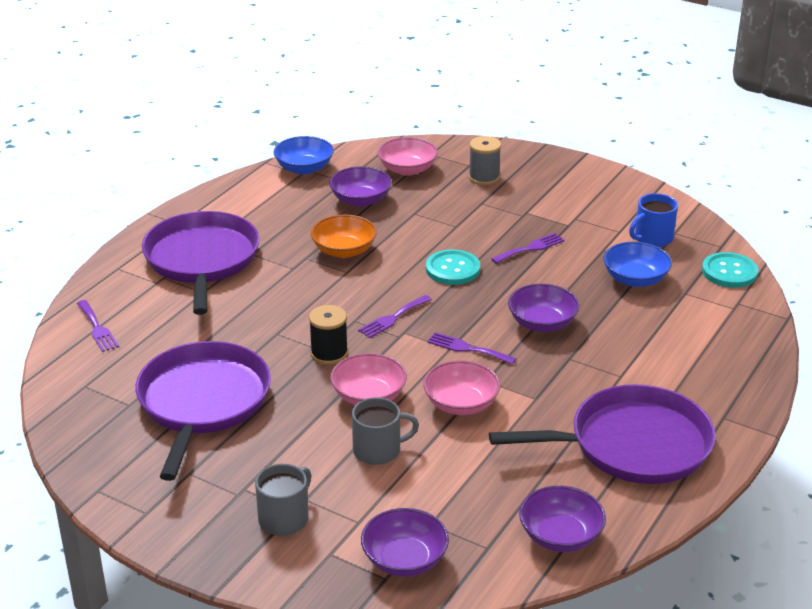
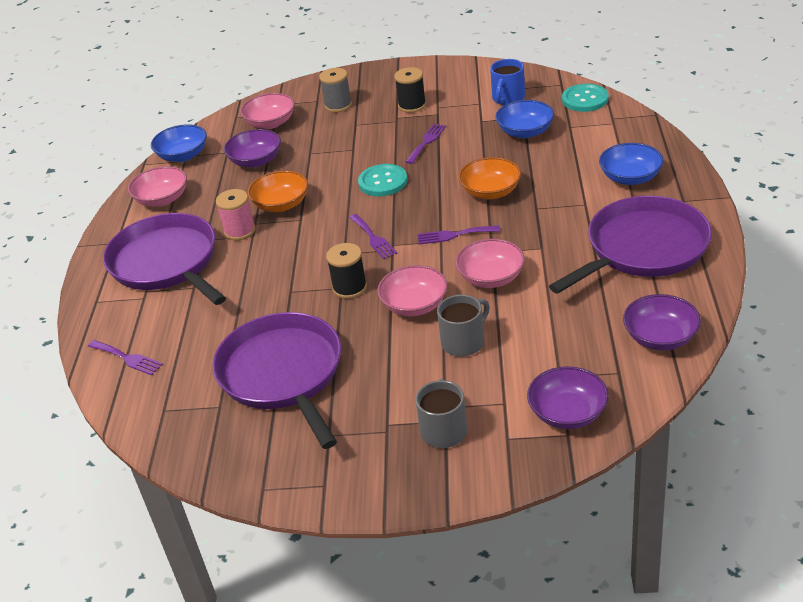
camera: 25 degrees left, 5 degrees up
(250, 201) = (162, 199): none -> pink bowl
(287, 259) = (240, 231): none -> pink spool
(393, 318) = (373, 238): purple fork -> purple fork turned 45 degrees counterclockwise
(542, 323) = (490, 192): purple bowl -> orange bowl
(552, 206) = (412, 105): none -> black spool
(693, 370) = (630, 177): none -> blue bowl

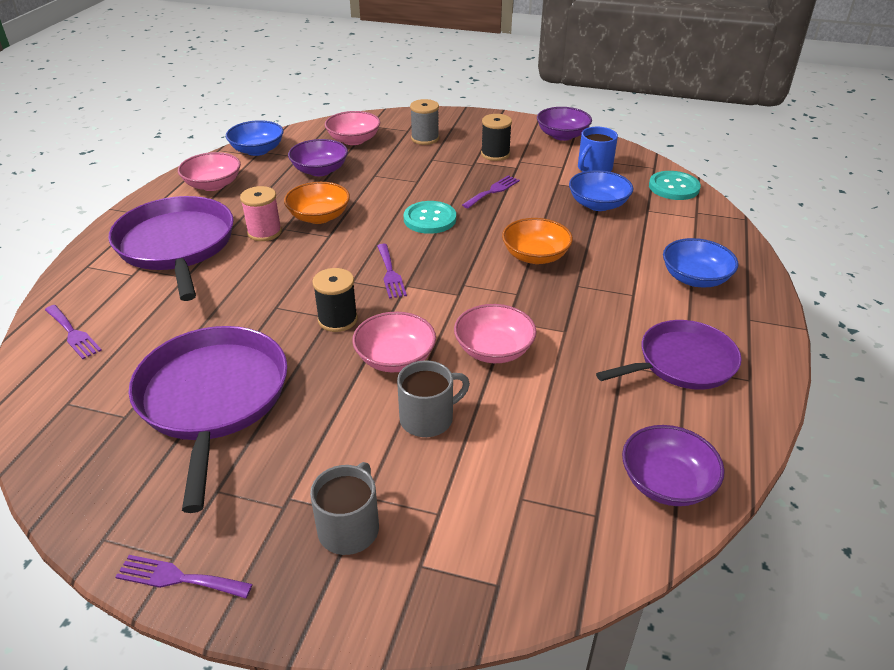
camera: 10 degrees right, 0 degrees up
(454, 235) = (476, 292): purple fork -> purple fork (178, 578)
(567, 413) = (510, 553): purple bowl -> purple bowl (562, 135)
(643, 248) = (682, 362): purple pan -> purple pan, size x0.66

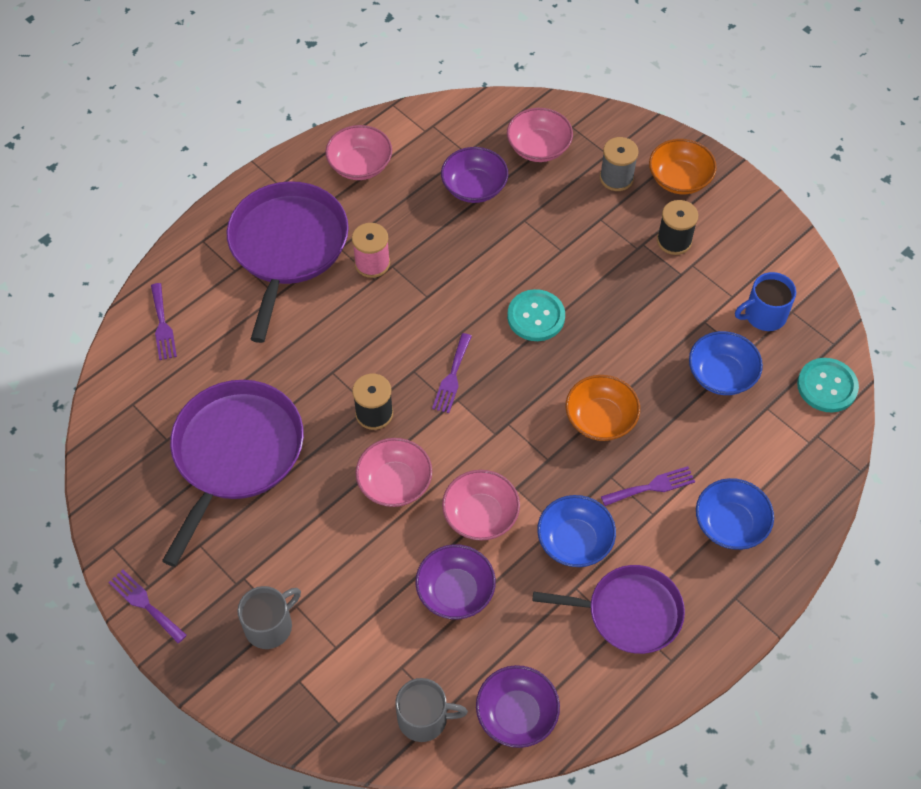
camera: 30 degrees right, 20 degrees up
(257, 150) = (430, 123): blue bowl -> blue bowl (574, 541)
(319, 217) = (433, 263): orange bowl -> orange bowl (679, 179)
(428, 418) = (382, 559): grey mug -> grey mug (424, 718)
(492, 191) = (627, 302): purple fork -> purple fork (651, 487)
(562, 135) = (775, 240): purple bowl -> purple bowl (455, 591)

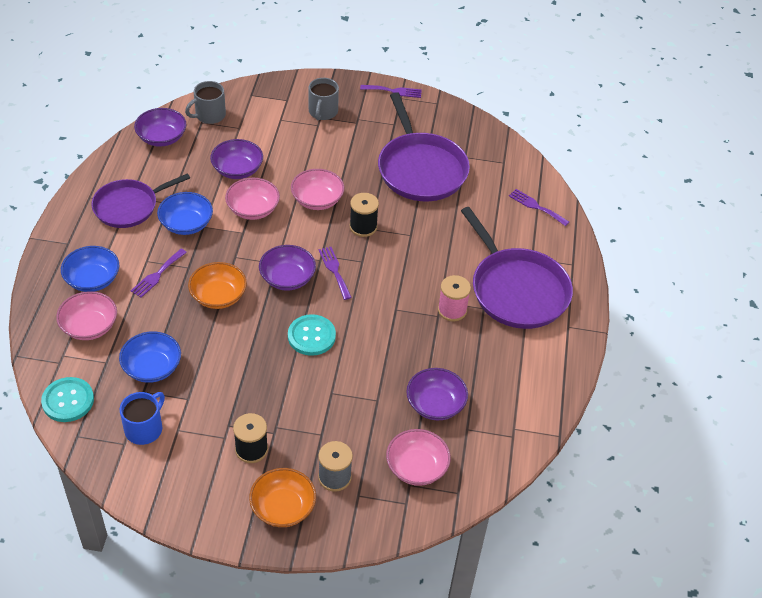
camera: 140 degrees right, 10 degrees down
(360, 165) = (531, 373): pink bowl -> pink bowl (89, 326)
(510, 397) = (287, 278): none -> purple bowl

